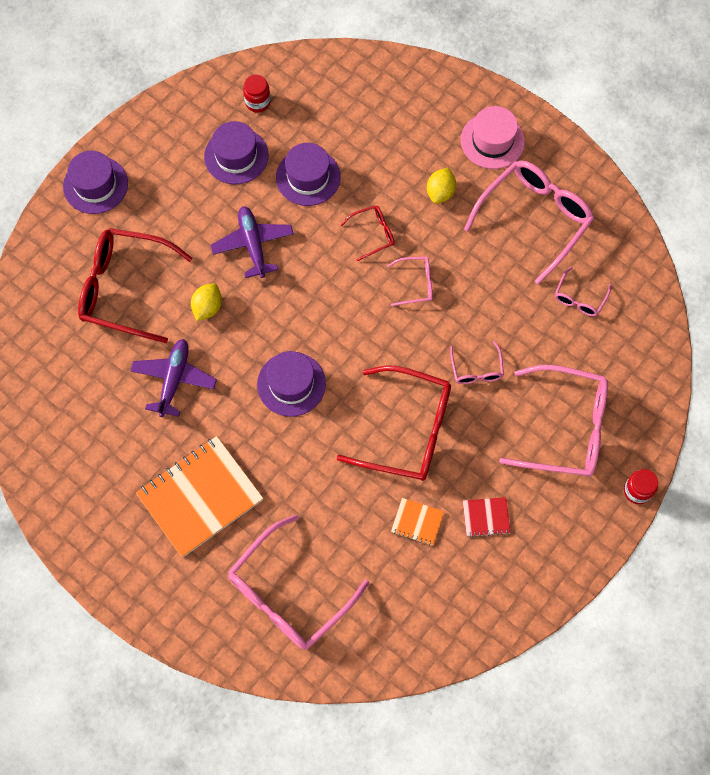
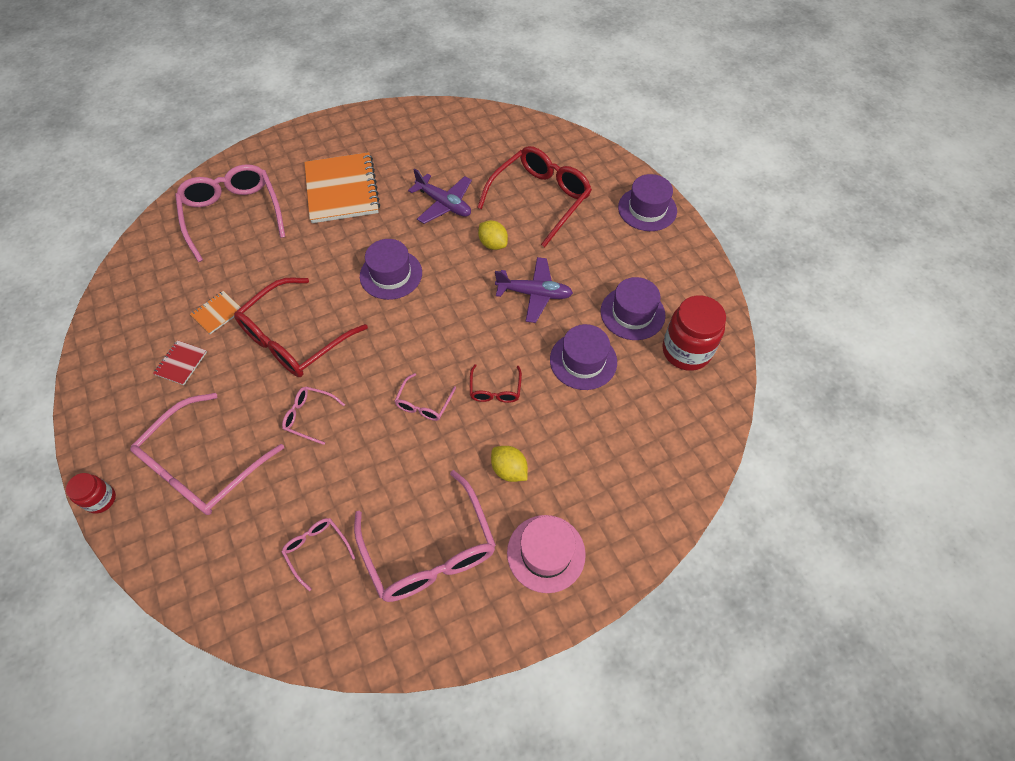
camera: 115 degrees right, 10 degrees down
(257, 102) = (686, 351): red jar -> red jar, size x1.85

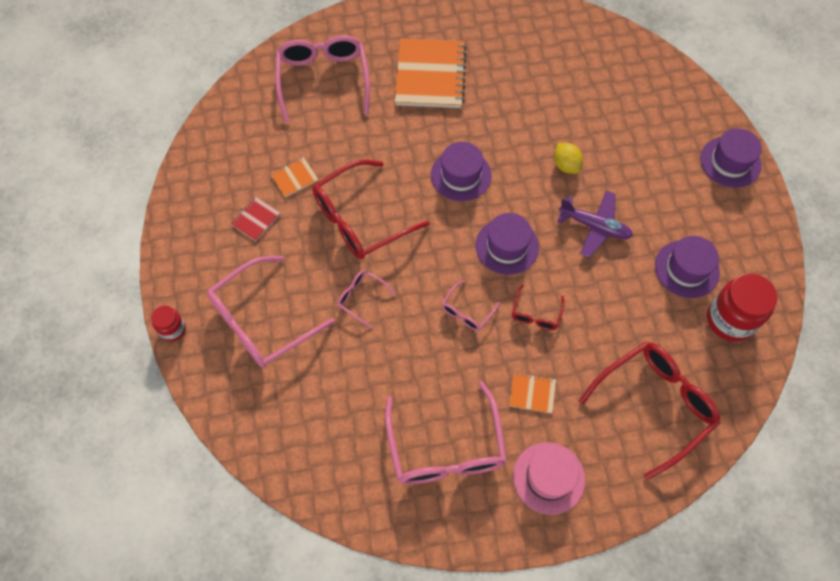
camera: 15 degrees right, 5 degrees up
(316, 550) = (348, 421): pink glasses -> none
(444, 204) = (526, 112): purple plane -> none
(509, 470) = (532, 393): yellow lemon -> orange notebook
(540, 199) = (623, 127): red glasses -> red glasses (654, 405)
(583, 360) = (626, 305): purple hat -> purple hat (507, 246)

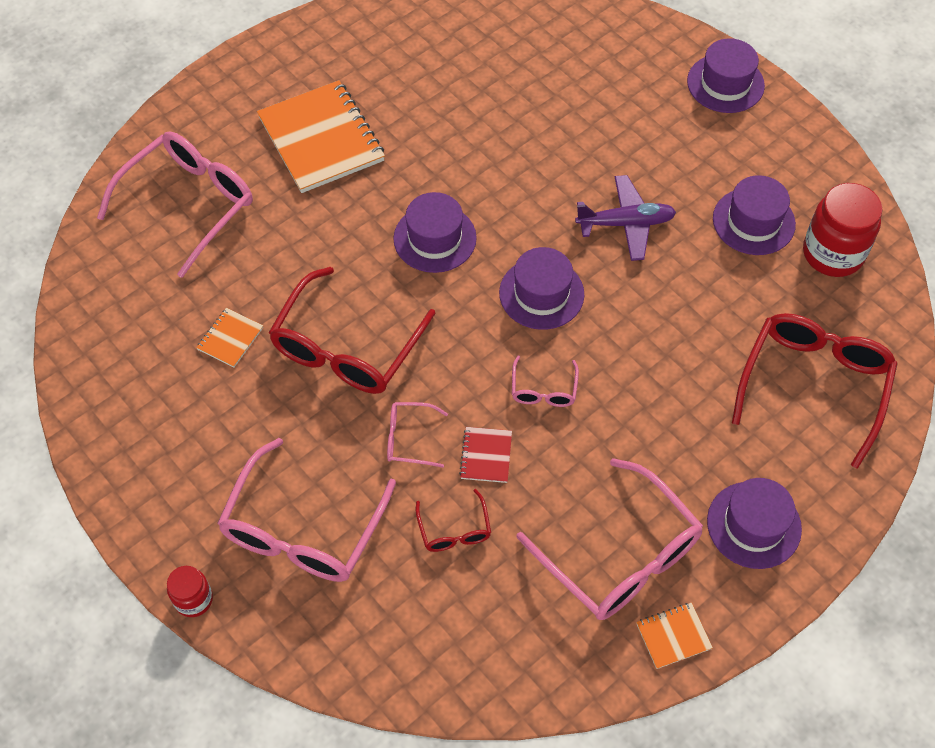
camera: 30 degrees left, 5 degrees down
(256, 219) = (213, 412): red notebook -> red notebook (486, 456)
(323, 80) = (189, 204): pink glasses -> pink glasses turned 75 degrees clockwise
(532, 393) = (676, 442): orange notebook -> orange notebook (673, 636)
(536, 314) = (623, 353): red glasses -> red glasses (454, 530)
(548, 478) = (754, 525): pink hat -> purple hat
(565, 165) = (549, 170): yellow lemon -> none

